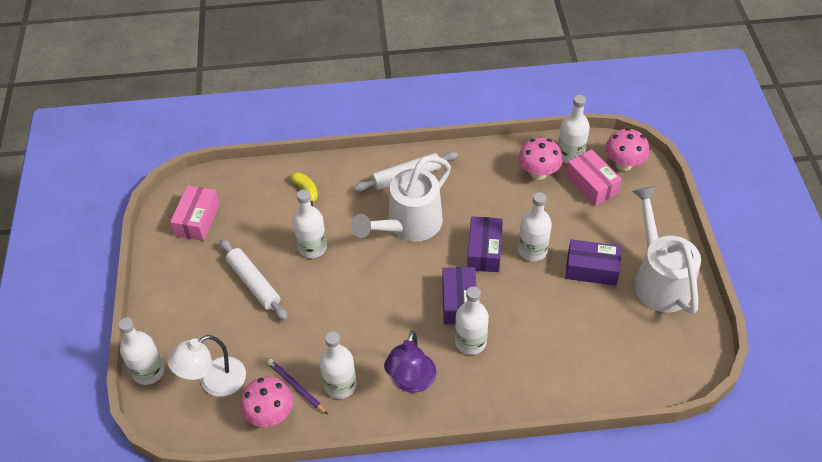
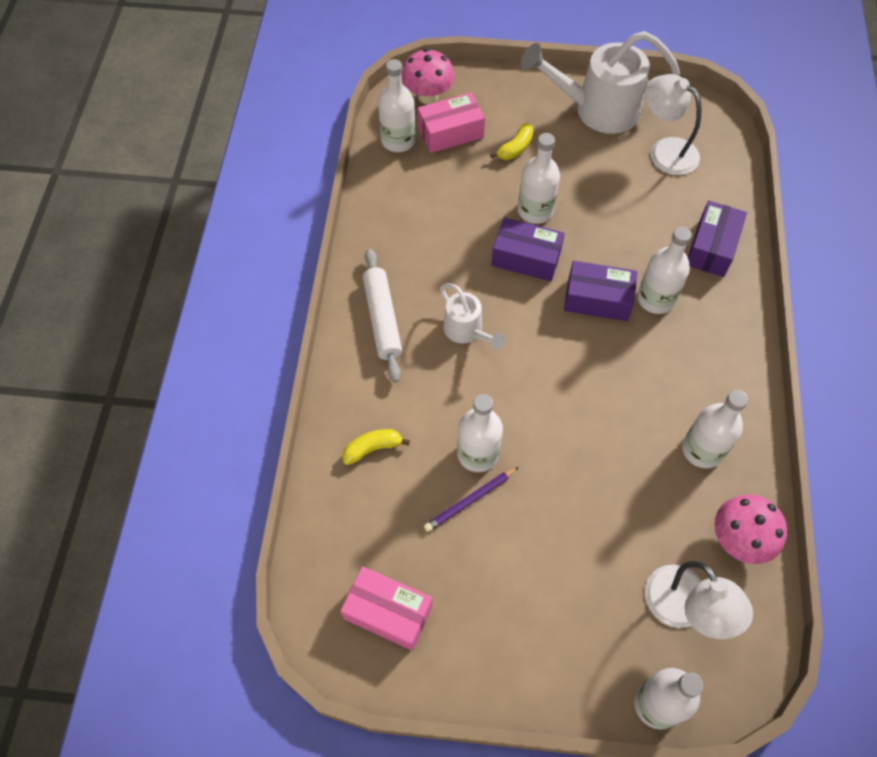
camera: 80 degrees left, 10 degrees up
(254, 283) = (525, 539): white rolling pin -> none
(296, 387) = (701, 502): purple pencil -> purple pencil (470, 500)
(409, 225) = (466, 331): white watering can -> white watering can, size x0.54
(411, 382) = (704, 370): purple lamp -> none
(538, 173) = (418, 178): pink mushroom -> none
(591, 269) = (573, 163): purple box -> purple box (711, 247)
(592, 228) = (515, 148): none -> yellow banana
(632, 335) = (665, 151): none -> white lamp

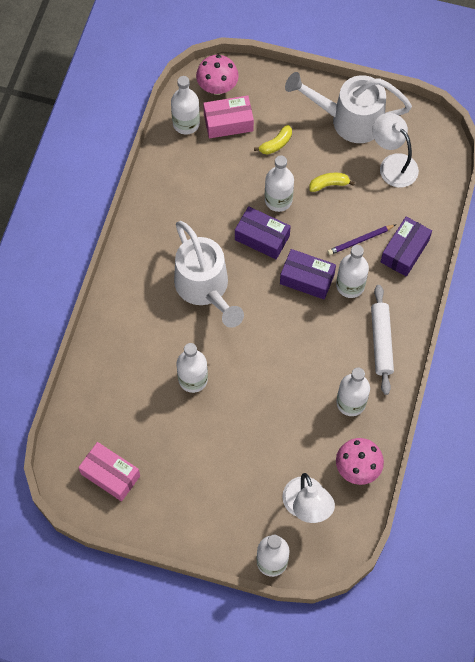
camera: 10 degrees right, 5 degrees up
(372, 448) = (121, 363): yellow banana -> yellow banana (329, 184)
(382, 319) = (146, 269): white rolling pin -> white rolling pin (381, 342)
(466, 331) = (205, 288): white watering can -> white watering can, size x1.87
(470, 500) = (180, 411): purple pencil -> purple pencil (360, 240)

